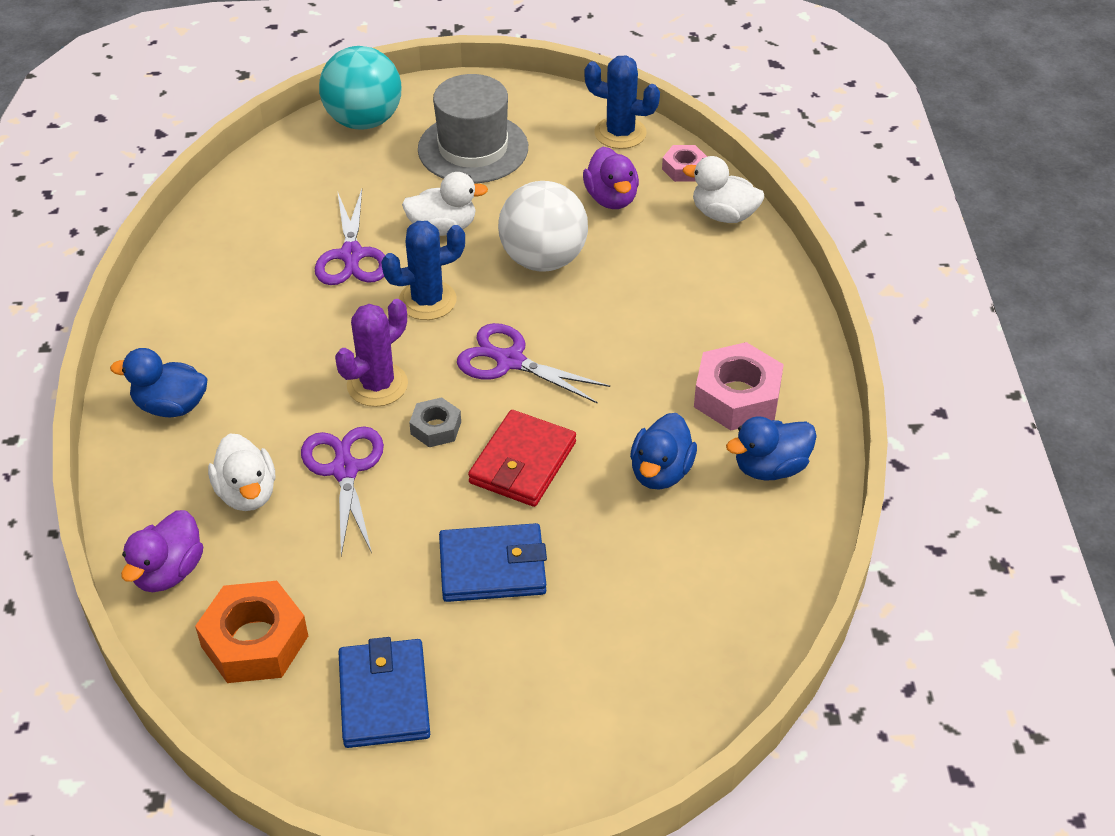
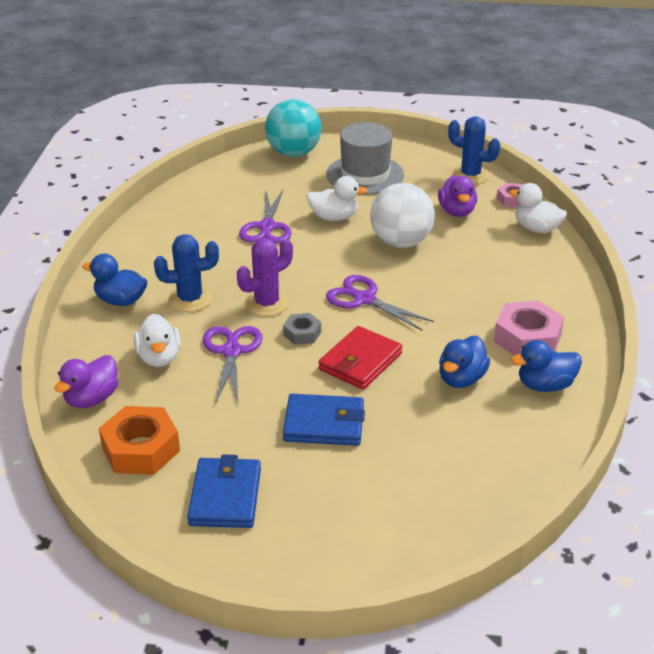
camera: 10 degrees right, 10 degrees down
(427, 300) = (313, 258): blue cactus -> blue cactus (190, 299)

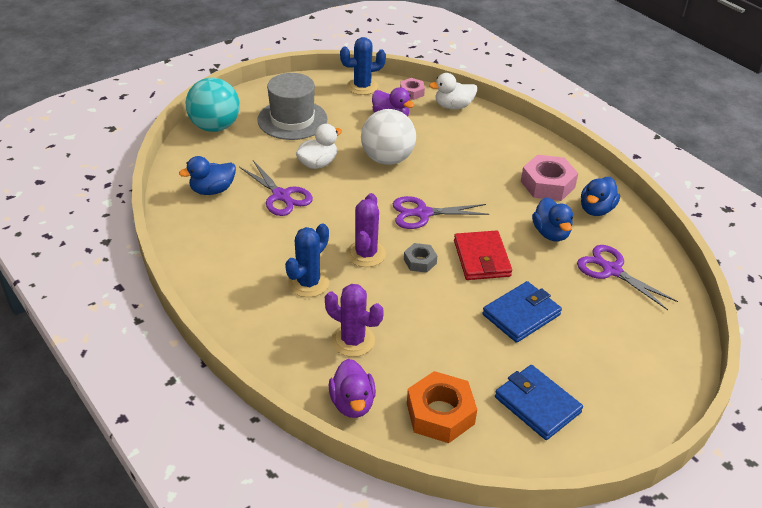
camera: 45 degrees left, 5 degrees up
(120, 301) = (258, 316): blue duck -> blue duck (212, 190)
(159, 358) = (353, 340): white duck -> purple cactus
(231, 352) = (394, 304): purple scissors -> purple scissors (612, 270)

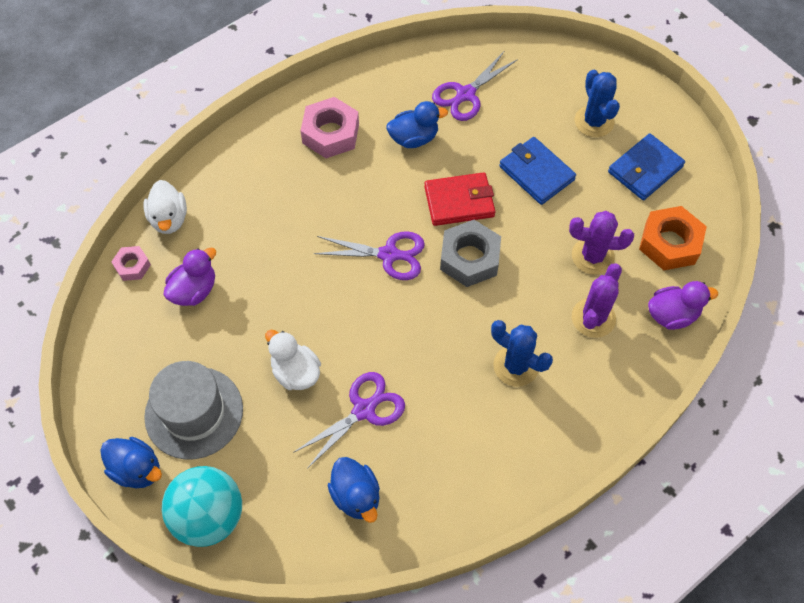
camera: 90 degrees left, 20 degrees up
(362, 87) = (114, 327): blue cactus -> blue cactus (594, 121)
(366, 254) = (463, 311): purple cactus -> purple cactus (592, 256)
(387, 159) = (285, 293): white ball -> none
(420, 261) = (469, 258): grey nut -> grey nut, size x1.81
(423, 213) = (388, 255): purple scissors -> purple scissors turned 75 degrees counterclockwise
(596, 209) = (372, 95): blue duck -> blue duck (137, 469)

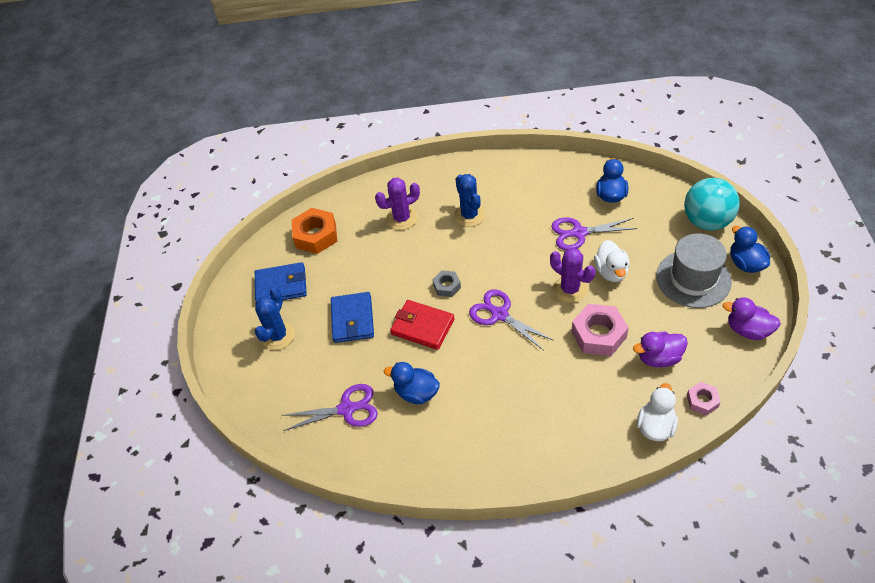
camera: 140 degrees left, 10 degrees down
(330, 133) = (479, 433): pink nut -> pink nut (598, 334)
(469, 258) = (447, 286): grey nut -> grey nut, size x0.55
(592, 256) = (368, 250): purple cactus -> purple cactus (570, 289)
(672, 315) = (356, 200): purple duck -> purple duck (748, 330)

